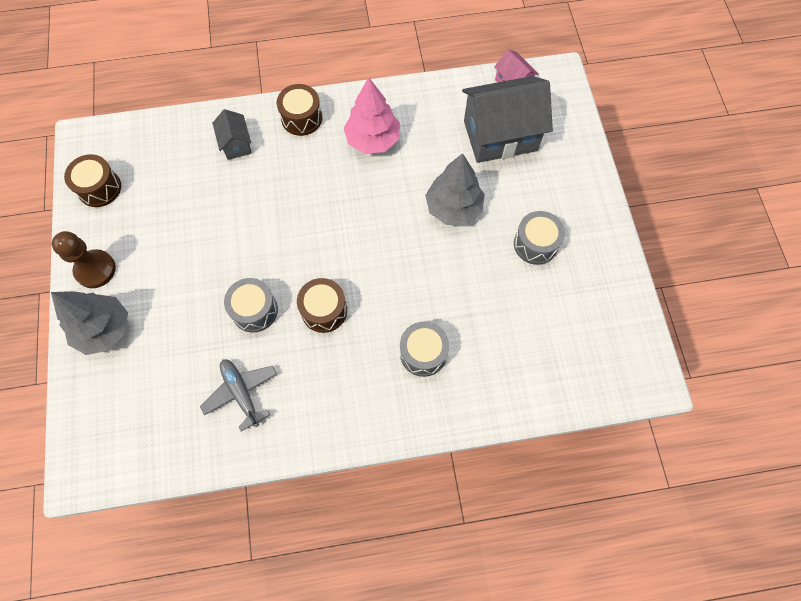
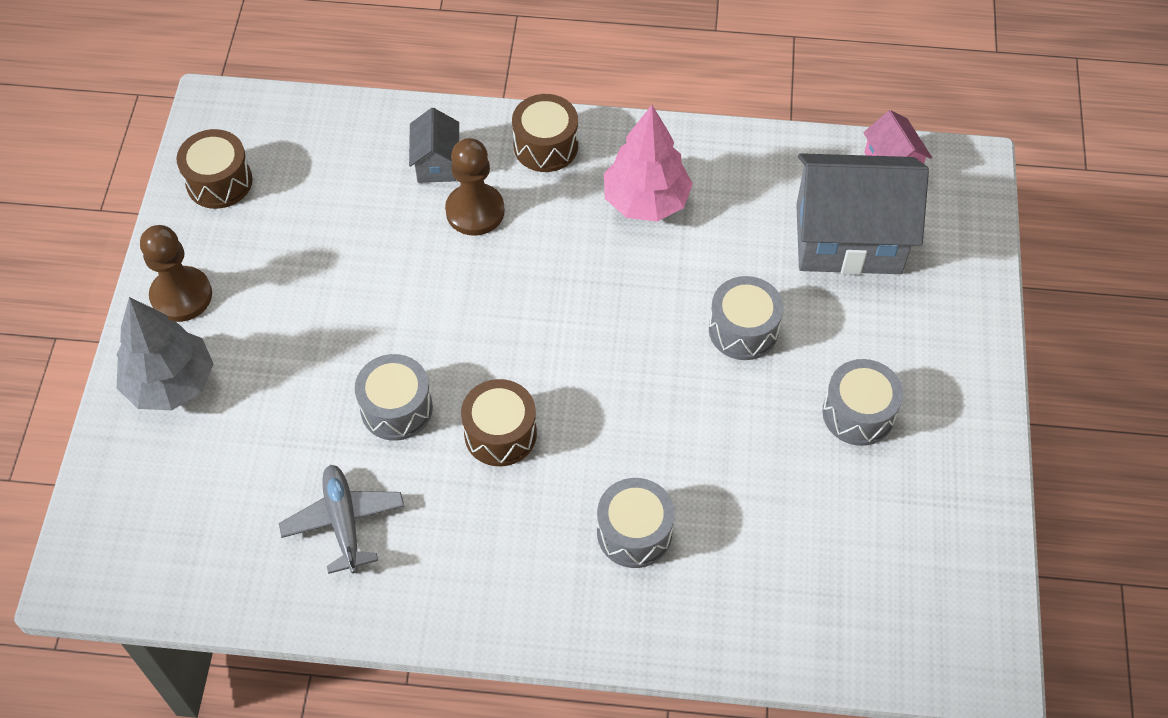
camera: 15 degrees right, 10 degrees down
(269, 170) = (475, 211): none -> brown pawn
(453, 208) = (743, 330): grey tree -> grey drum

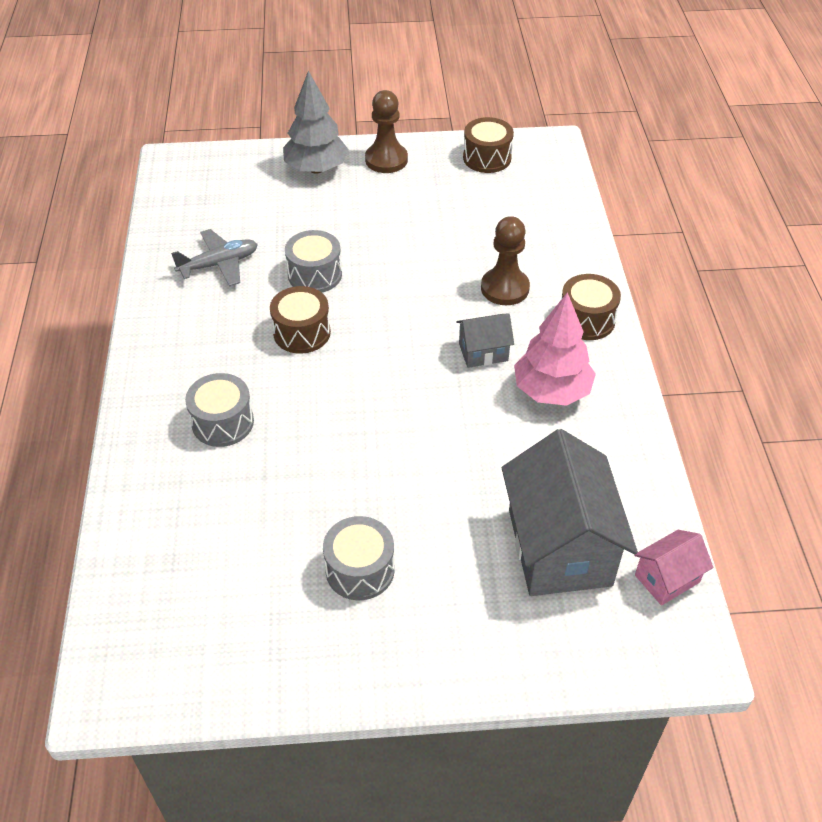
camera: 80 degrees right, 10 degrees down
(437, 163) = (544, 260): grey house -> grey house (483, 352)
(743, 330) = (432, 474): grey drum -> none

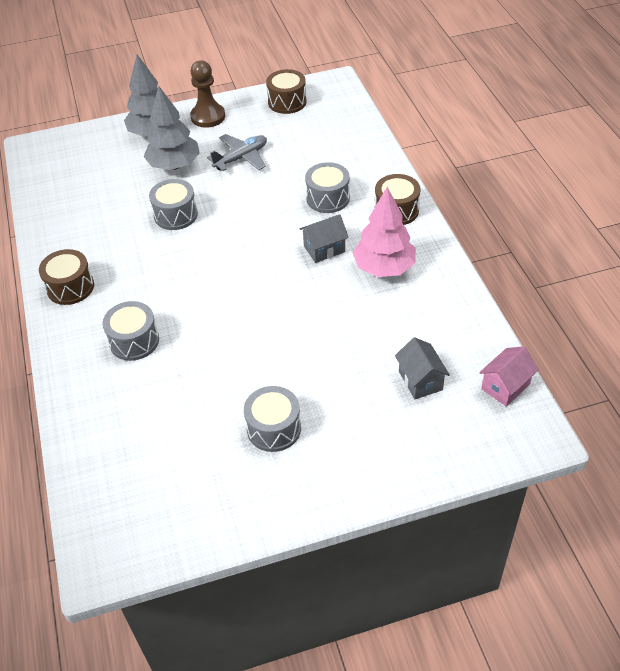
camera: 10 degrees left, 0 degrees up
(219, 264) = (96, 221): grey plane -> grey plane (241, 158)
(302, 332) = (178, 261): brown drum -> brown drum (70, 287)
(330, 213) = (174, 165): none -> grey tree
(505, 288) = (328, 198): brown pawn -> grey drum
(559, 547) = (420, 380): grey house -> grey house, size x0.48

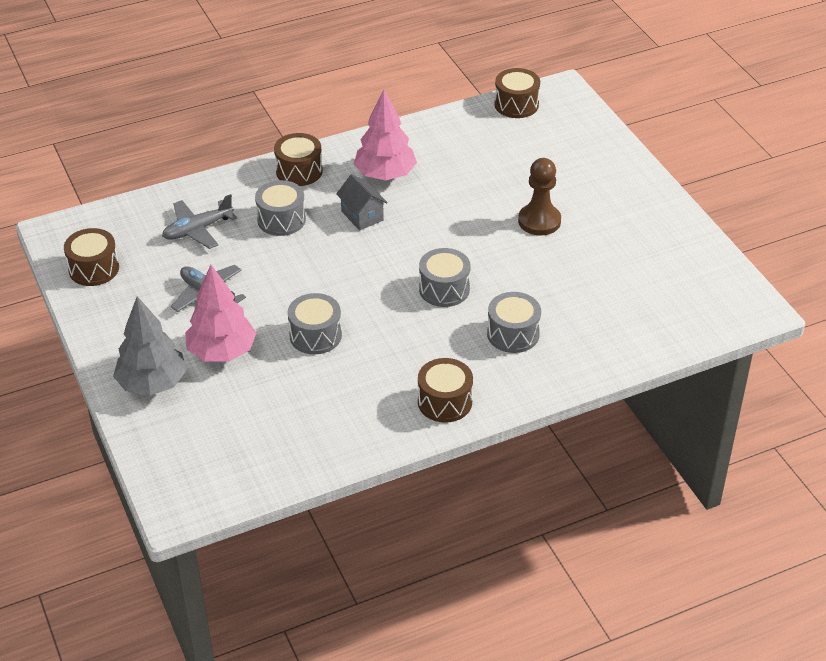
camera: 100 degrees left, 5 degrees down
(174, 165) = (222, 352): grey tree -> pink tree
(208, 117) = (120, 337): brown pawn -> brown pawn (539, 221)
(274, 428) = (594, 226): grey drum -> grey drum (444, 289)
(323, 151) = (197, 230): none -> grey plane
(420, 380) = (520, 148): grey house -> none
(505, 386) = (516, 104): pink house -> brown drum

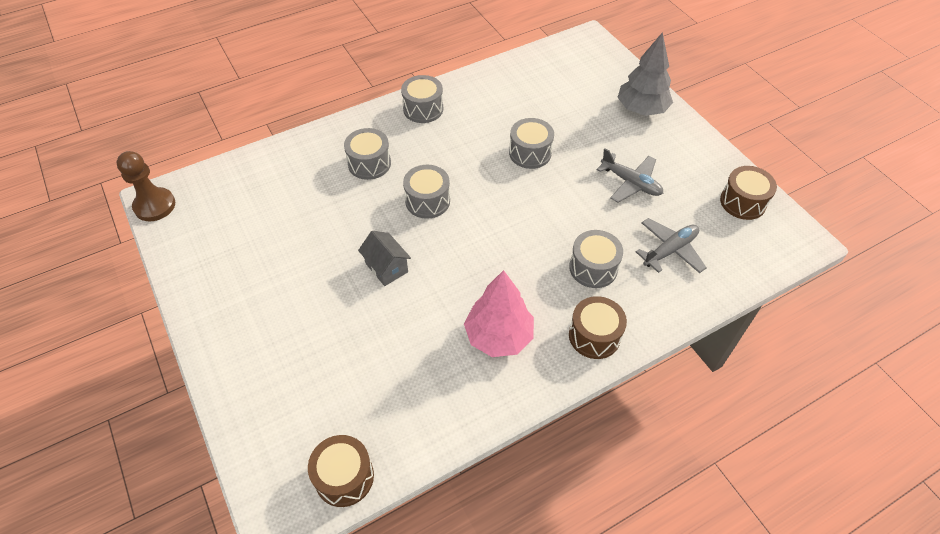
camera: 175 degrees right, 10 degrees up
(222, 352) = (599, 135): pink tree -> none
(362, 216) = (514, 278): grey house -> grey house (386, 267)
(445, 402) = (423, 109): brown drum -> grey drum
(539, 221) = (335, 283): brown pawn -> brown pawn (155, 206)

